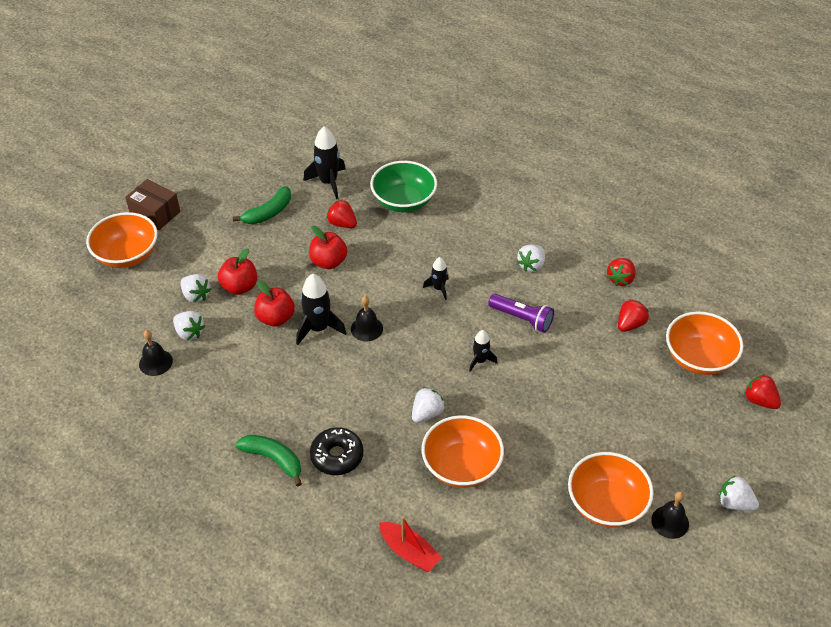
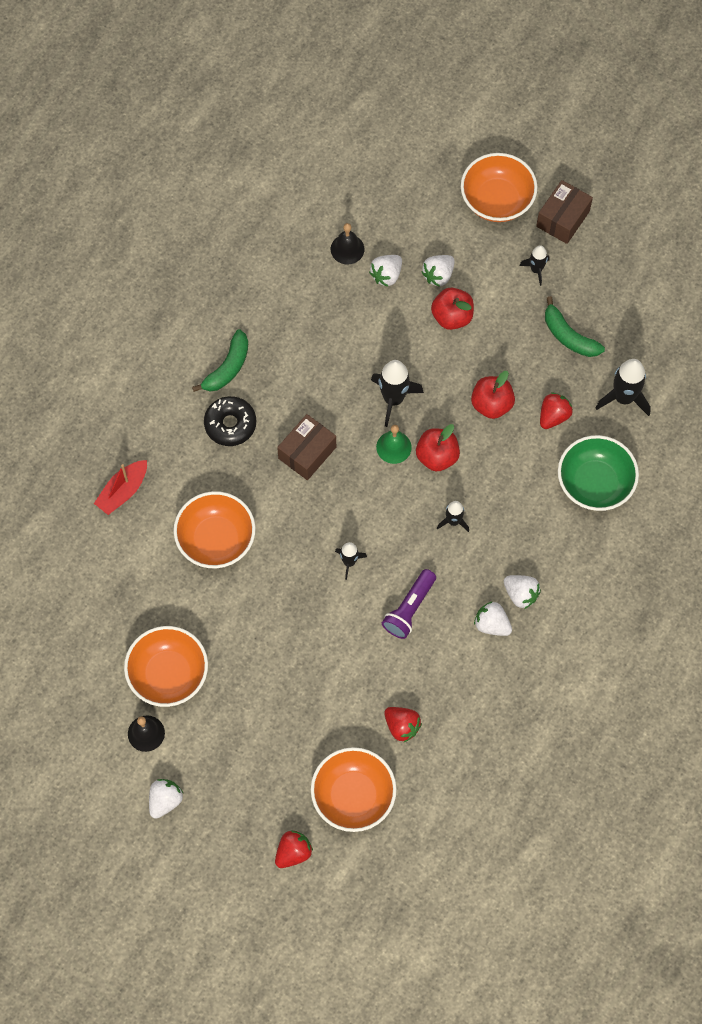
camera: 90 degrees right, 20 degrees up
(202, 231) = (536, 270): none -> black rocket
(275, 318) = (407, 356): red apple -> red apple (437, 456)
(366, 328) = (393, 447): black bell -> green bell
(370, 393) = (307, 453): none -> brown box
(427, 413) = (280, 507): white strawberry -> white strawberry (521, 594)
(620, 279) = (472, 724): red strawberry -> none

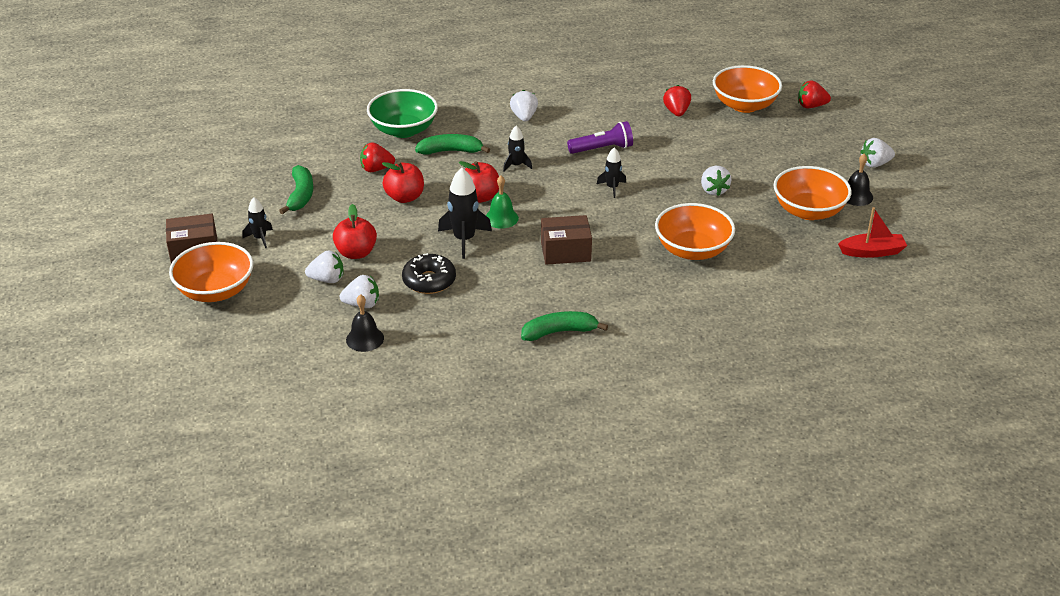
camera: 135 degrees left, 30 degrees down
(123, 491) = (734, 315): red boat -> red boat (872, 252)
(230, 424) = (601, 300): black donut -> black donut (429, 281)
(492, 624) = (560, 116): white strawberry -> white strawberry (713, 190)
(524, 491) = (451, 151): none -> green banana
(623, 398) = (320, 150): black rocket -> none

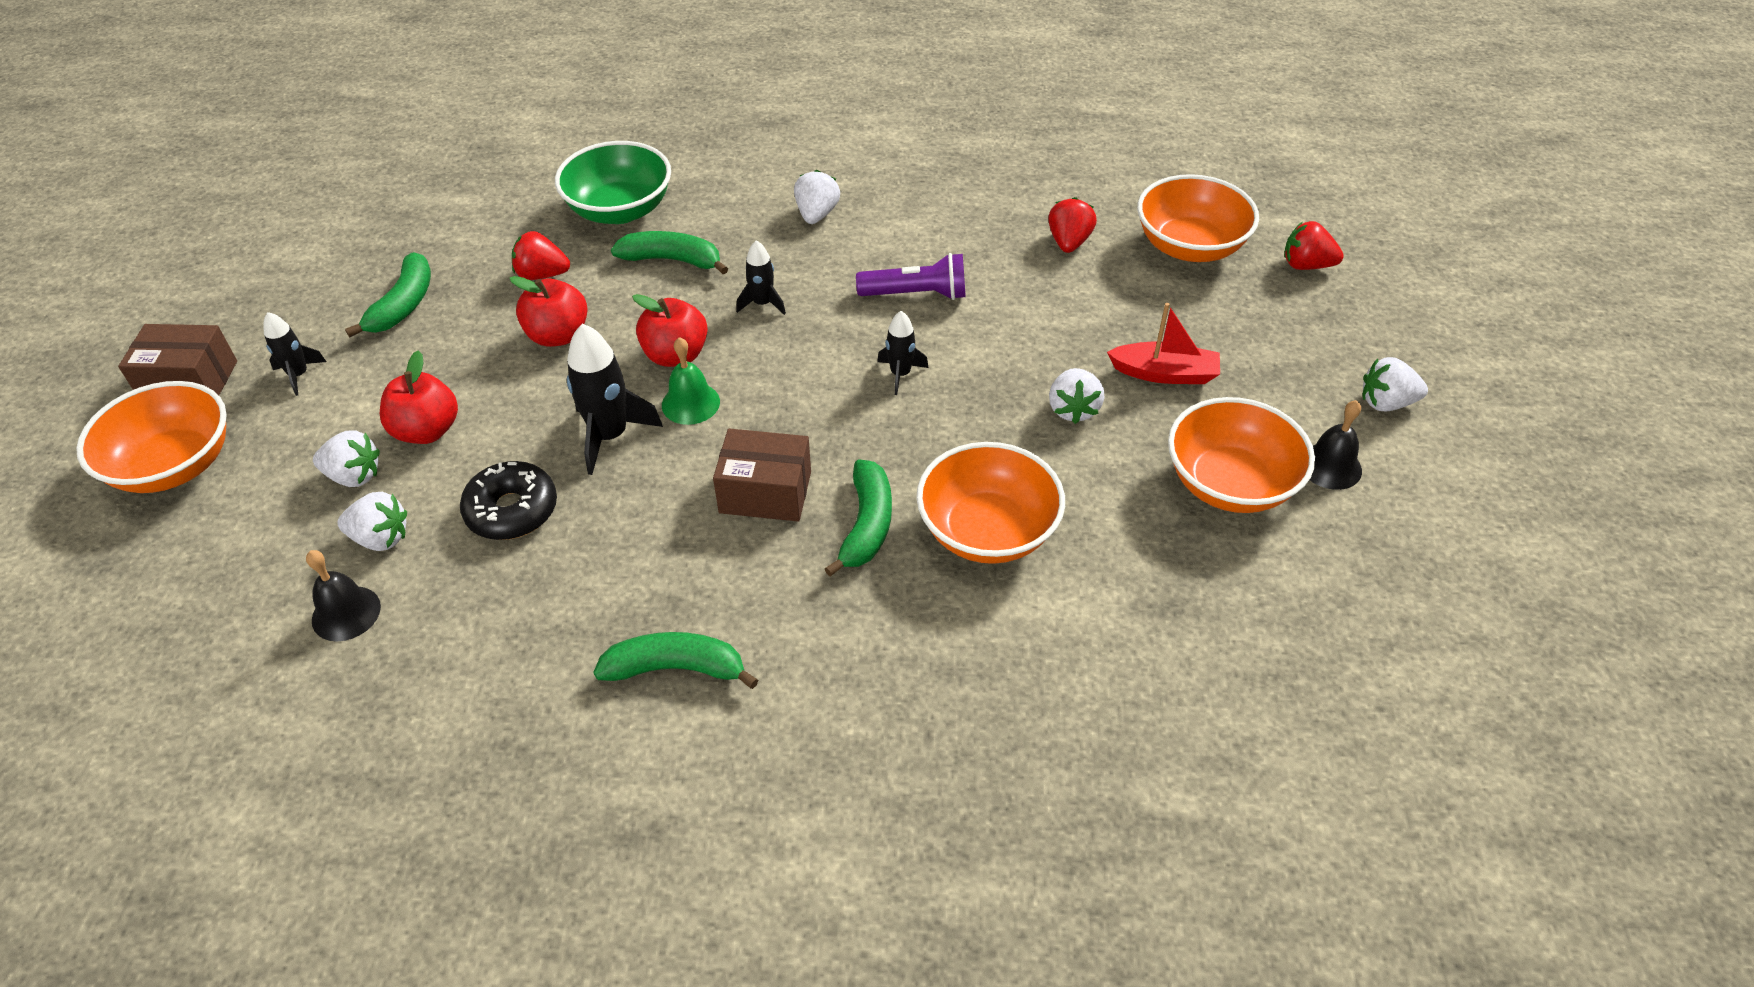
camera: 15 degrees right, 10 degrees up
(628, 257) = (866, 525): none -> green banana
(872, 252) = (1322, 599): red boat -> red boat (1164, 373)

